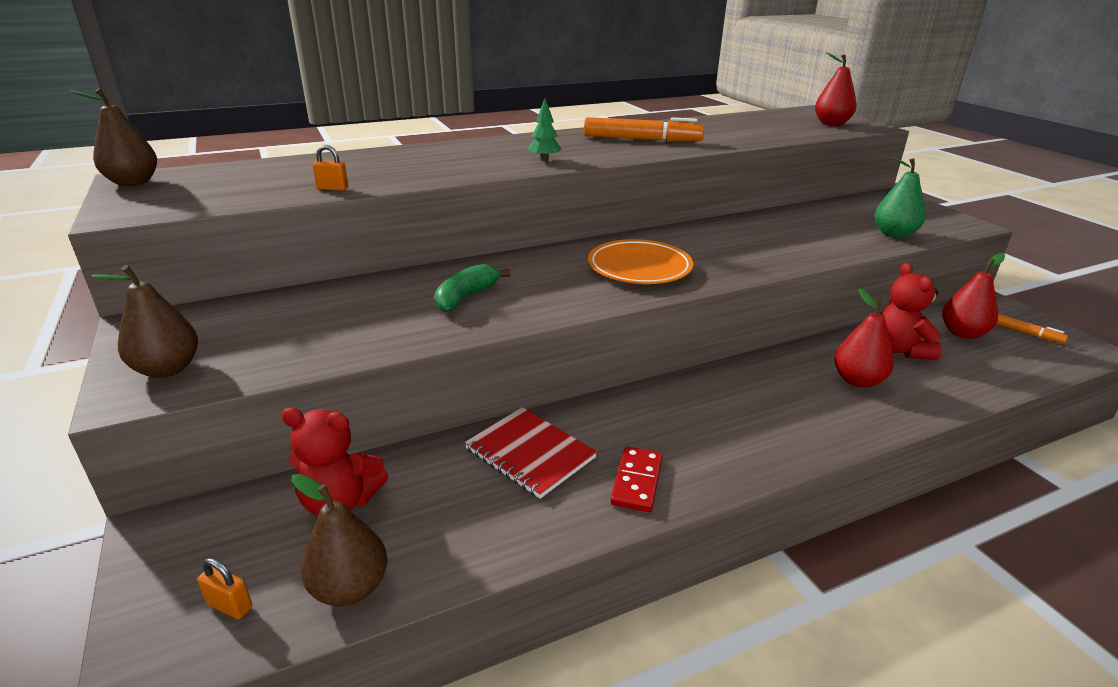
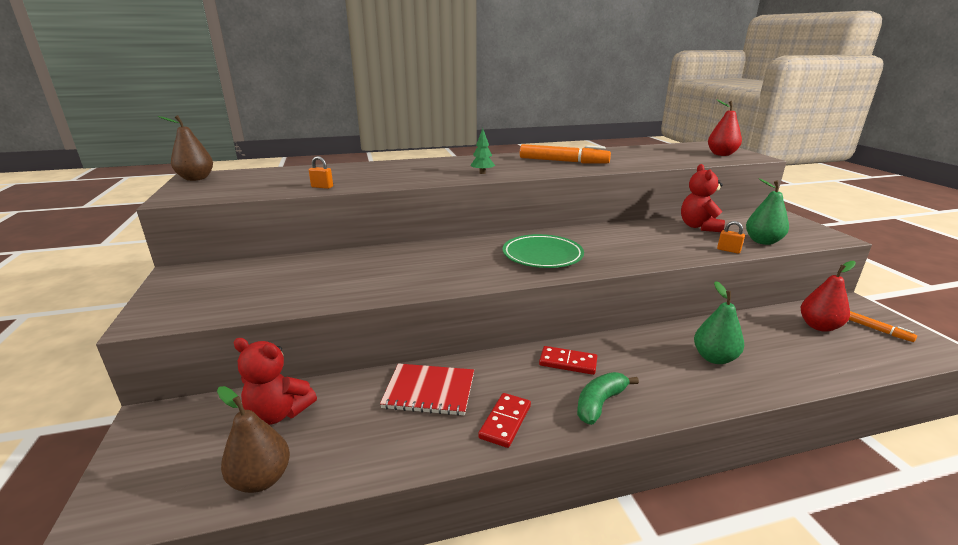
camera: 10 degrees right, 5 degrees down
(167, 369) = (179, 305): brown pear -> none
(230, 606) = (174, 481): orange padlock -> orange padlock (728, 250)
(466, 297) = (404, 269): green banana -> green banana (600, 403)
(530, 453) = (429, 391): red notebook -> red notebook turned 45 degrees counterclockwise
(639, 267) = (542, 255): orange plate -> green plate
(690, 401) = (568, 362): none -> red domino
(857, 380) = (714, 358): red pear -> green pear
(899, 349) = (758, 335): red teddy bear -> red teddy bear (699, 227)

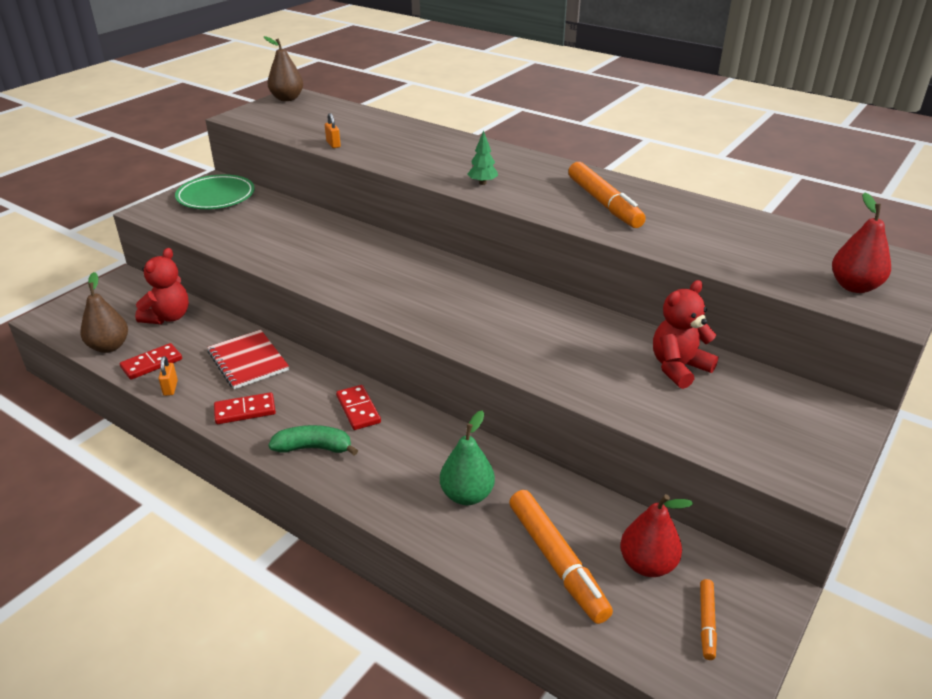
camera: 50 degrees right, 10 degrees up
(279, 413) = (168, 317): red teddy bear -> red teddy bear turned 135 degrees counterclockwise
(345, 456) = (151, 363): none -> red domino
(542, 255) = (440, 301): green plate -> green plate (216, 196)
(728, 250) = (622, 407): orange padlock -> orange padlock (170, 388)
(762, 241) = (697, 426): green pear -> none
(805, 353) = (557, 561): none -> orange marker

